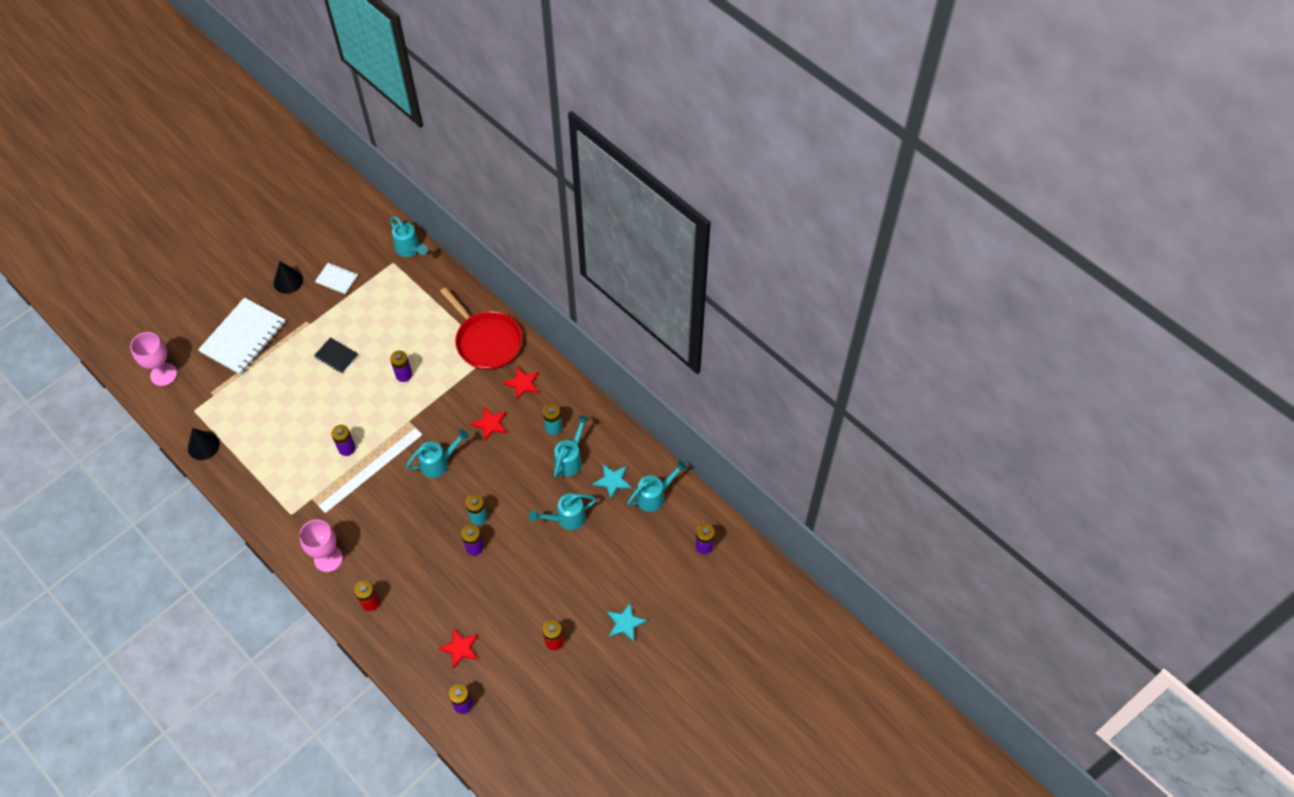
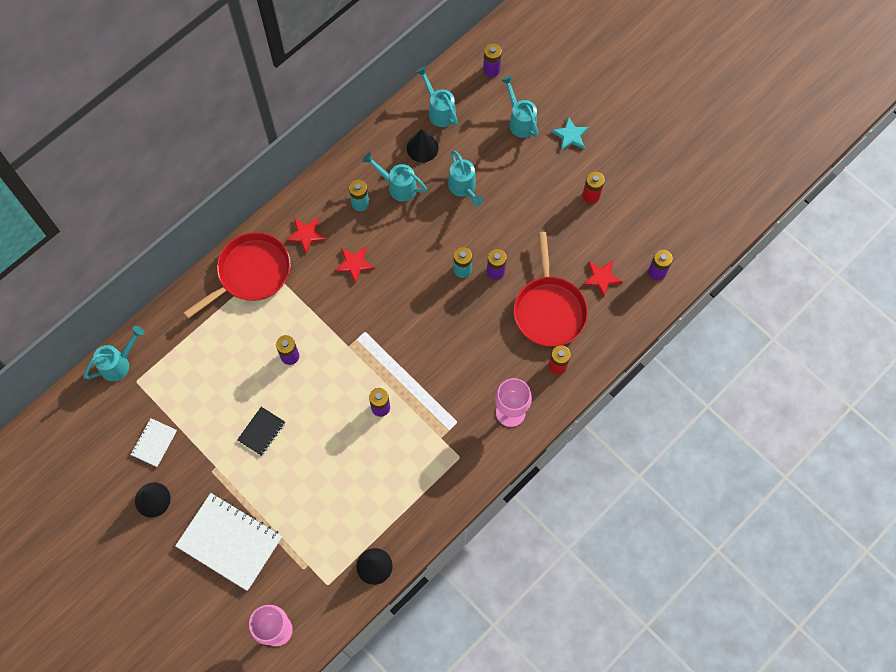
camera: 90 degrees left, 10 degrees up
(429, 596) = (549, 310): none -> red pan
(439, 463) = (400, 311): turquoise watering can -> turquoise watering can (520, 121)
(612, 481) = (422, 148): turquoise star -> black cone

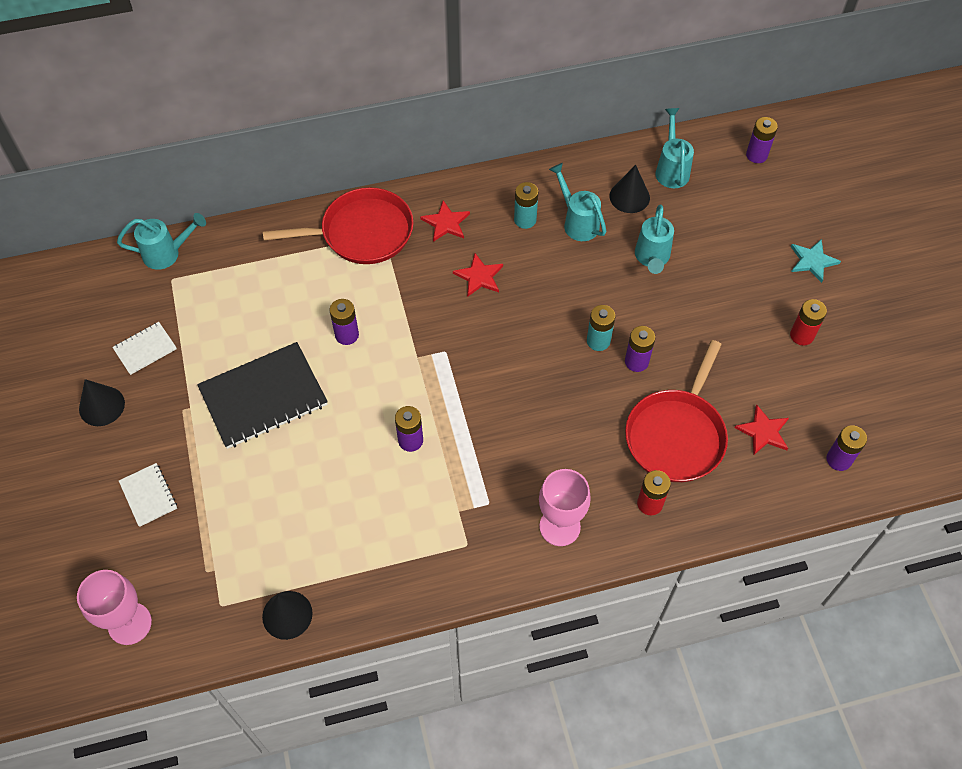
camera: 30 degrees right, 10 degrees down
(229, 542) = (148, 495): white notebook -> white notebook, size x0.49
(261, 431) = (263, 397): black notebook -> black notebook, size x2.03
(520, 121) = (760, 220): turquoise watering can -> none

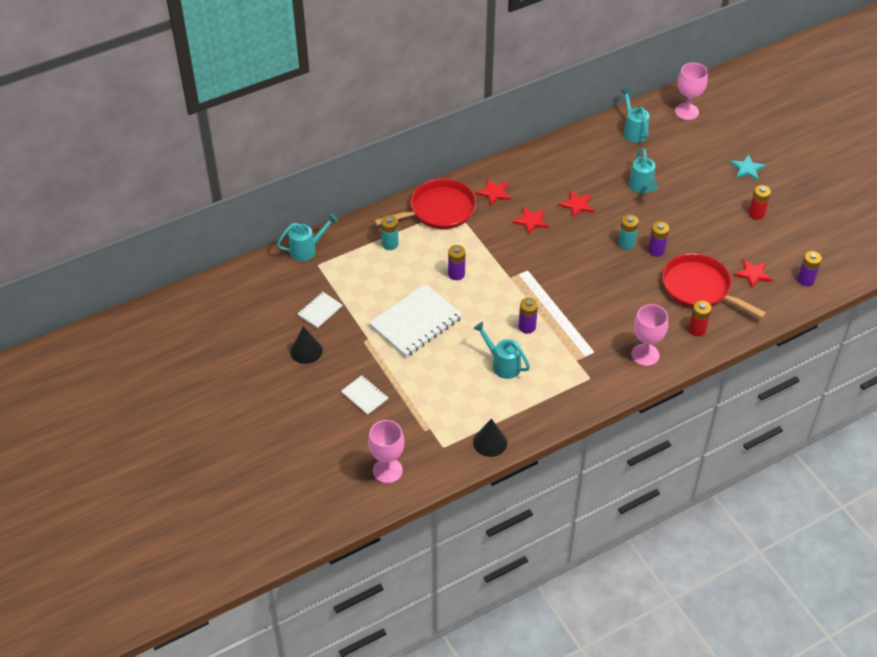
camera: 15 degrees left, 10 degrees down
(263, 397) = (416, 322): black notebook -> white notebook
(525, 220) = (547, 181): turquoise battery -> turquoise battery (390, 244)
(551, 265) = (577, 205): none -> red star
(577, 222) = (583, 175): turquoise watering can -> turquoise watering can (502, 364)
(629, 197) = (612, 153): black cone -> none
(676, 435) = (699, 288): red pan -> red pan turned 120 degrees clockwise
(756, 155) = (686, 111): purple battery -> pink goblet

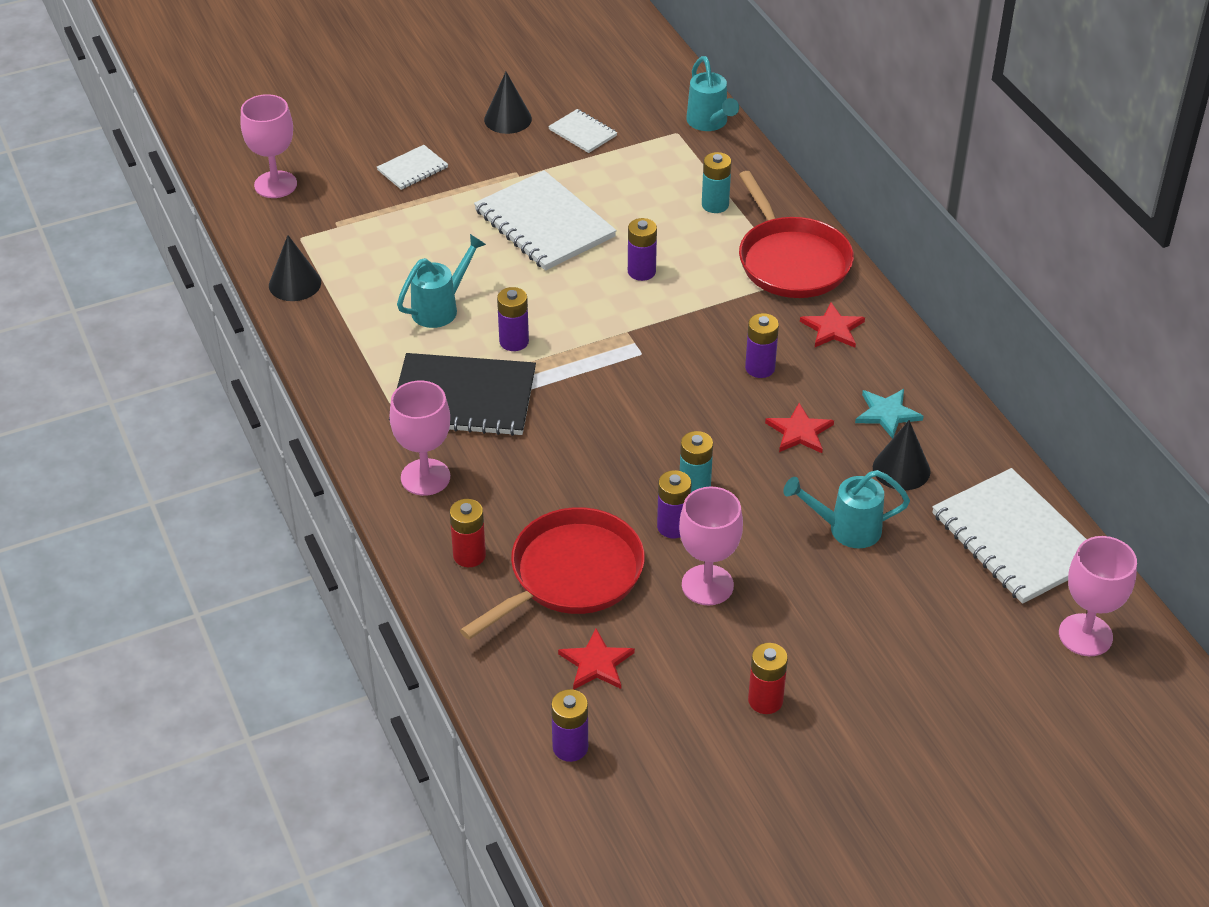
camera: 95 degrees right, 5 degrees down
(531, 221) = (760, 368): red star -> purple battery
(579, 345) = (463, 398): none -> black notebook
(596, 168) = (901, 469): none -> black cone
(633, 131) = (1015, 539): turquoise watering can -> white notebook
(692, 236) = (707, 585): none -> pink goblet
(747, 169) = (904, 710): turquoise star -> turquoise star (887, 414)

